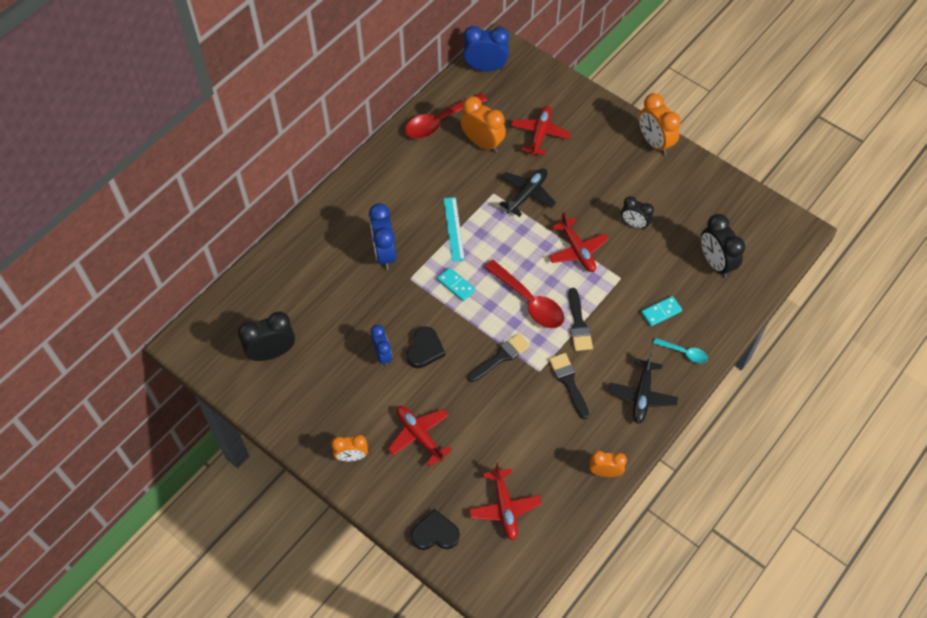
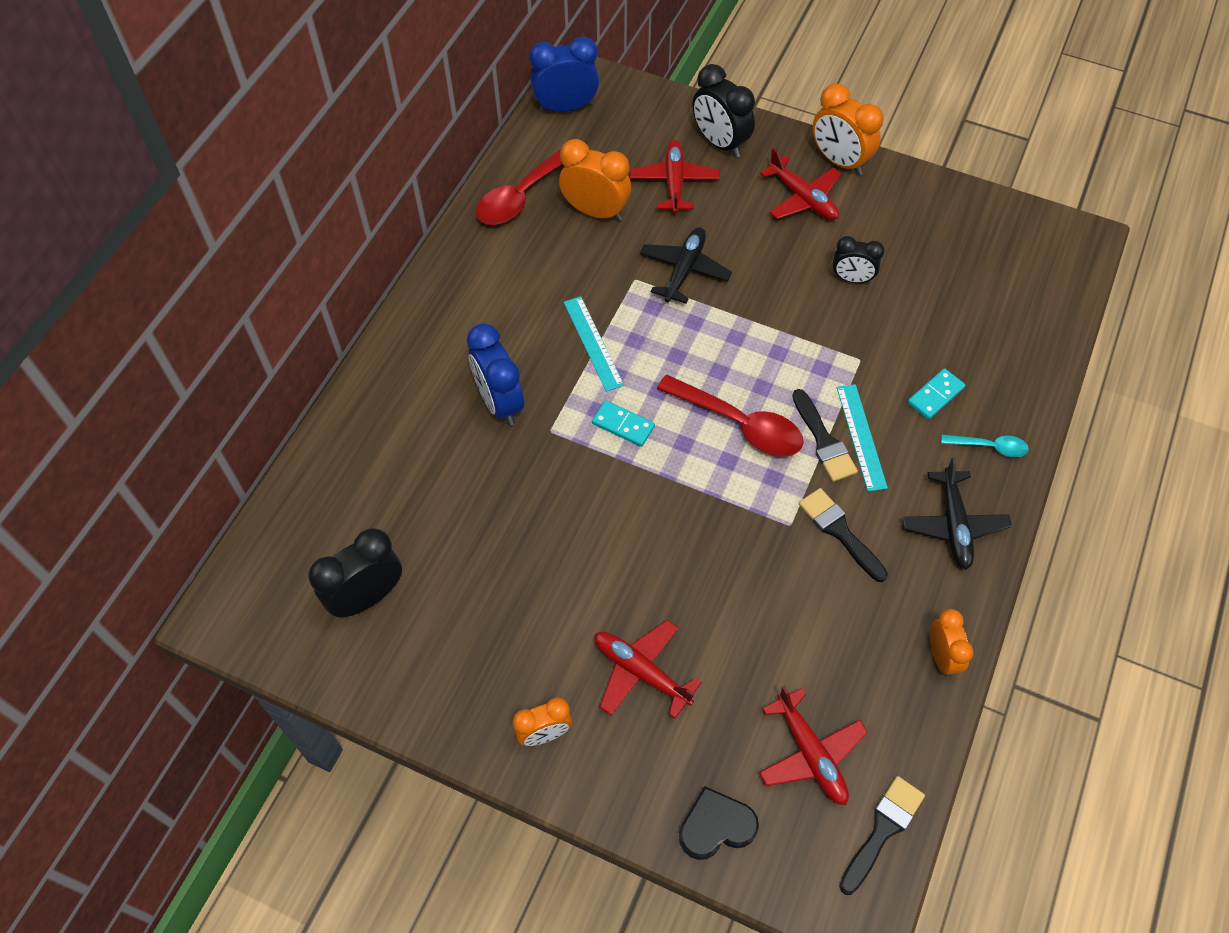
camera: 15 degrees left, 0 degrees up
(383, 355) = (544, 558): blue clock -> none
(425, 349) = (606, 534): black heart -> none
(501, 357) = (726, 517): black brush -> black brush (882, 830)
(577, 250) = (784, 334): red plane -> red plane (803, 198)
(603, 327) = (861, 436): none -> turquoise ruler
(605, 472) = (941, 656): orange clock -> orange clock turned 90 degrees clockwise
(715, 263) = (985, 308): black clock -> black clock (720, 143)

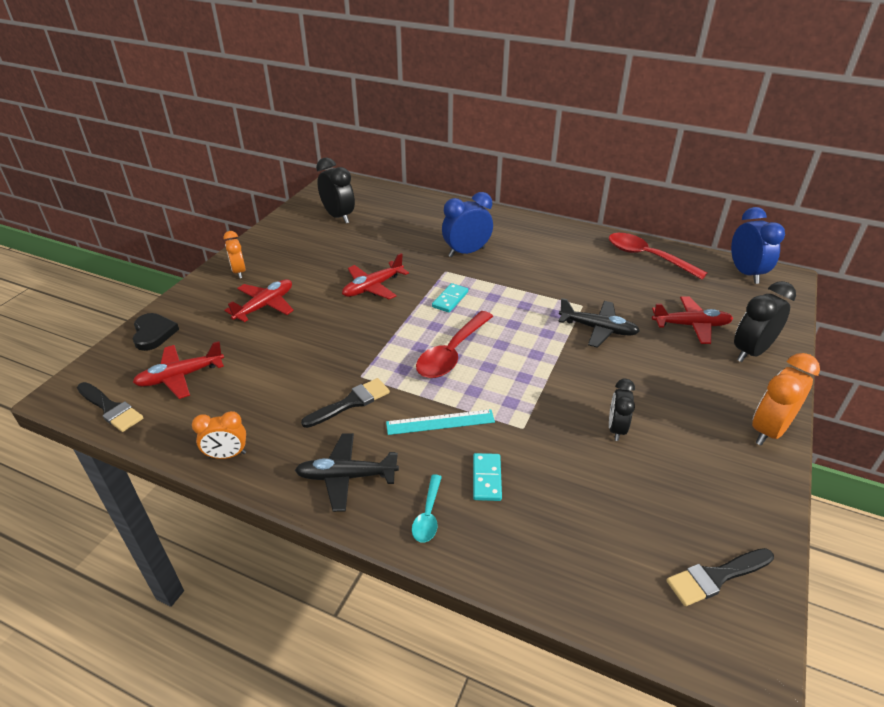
camera: 90 degrees right, 20 degrees down
(593, 343) = (519, 287): turquoise ruler -> none
(595, 211) = (643, 287): orange clock -> none
(803, 198) = (706, 401): red plane -> red plane (373, 287)
(824, 441) = (436, 399): black brush -> black brush (716, 577)
(935, 395) = (487, 478): turquoise domino -> turquoise domino turned 45 degrees clockwise

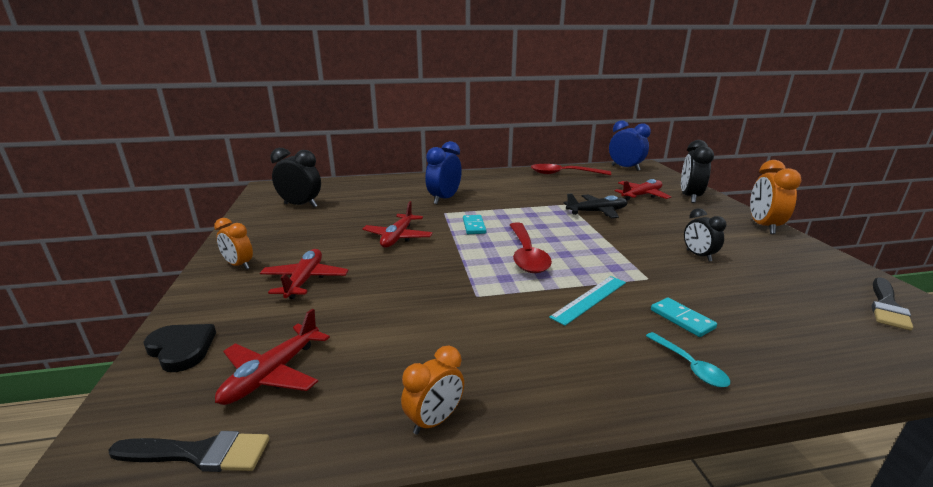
camera: 35 degrees left, 15 degrees down
(346, 477) = (582, 374): black plane -> none
(351, 402) = (497, 317): black brush -> none

